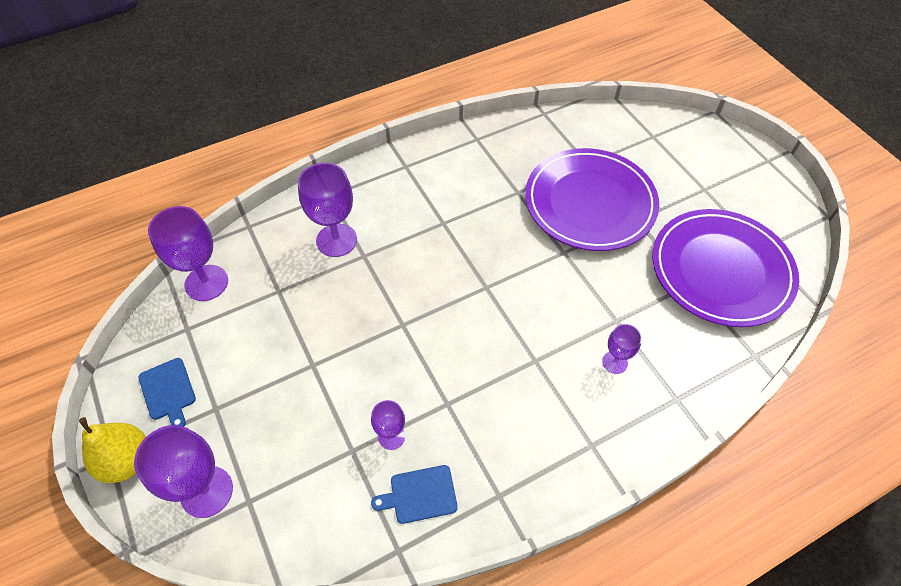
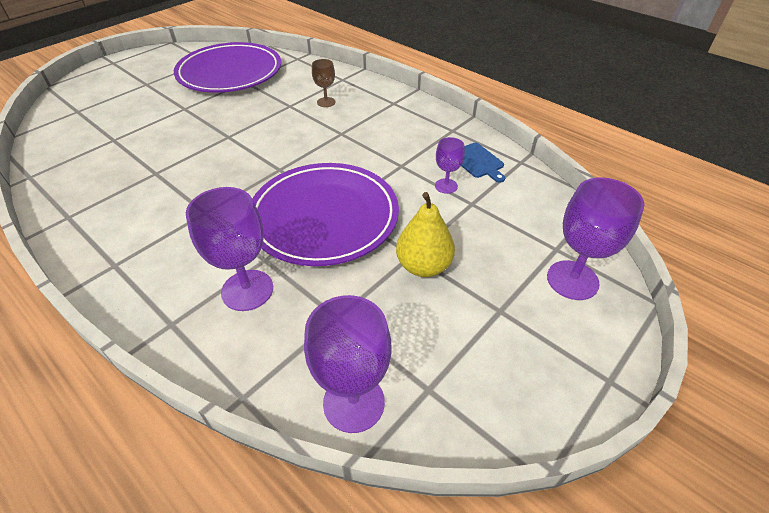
camera: 110 degrees left, 10 degrees down
(127, 461) = (601, 361): yellow pear -> yellow pear (423, 266)
(168, 391) = (511, 365): blue cutting board -> none
(590, 203) = (167, 131): purple plate -> purple plate (324, 217)
(614, 362) = (326, 102): purple goblet -> brown goblet

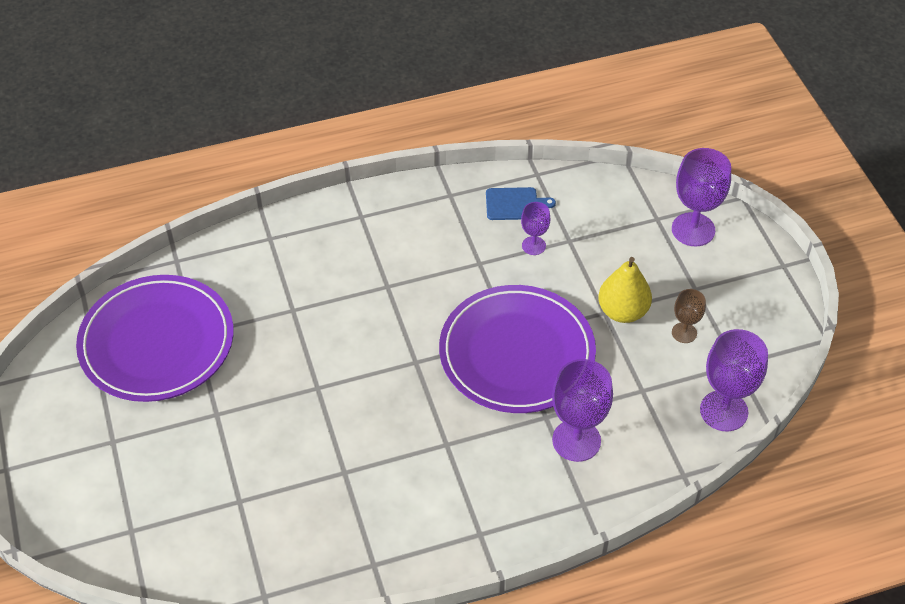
camera: 60 degrees left, 5 degrees up
(326, 102) = (312, 274): brown goblet -> brown goblet (684, 333)

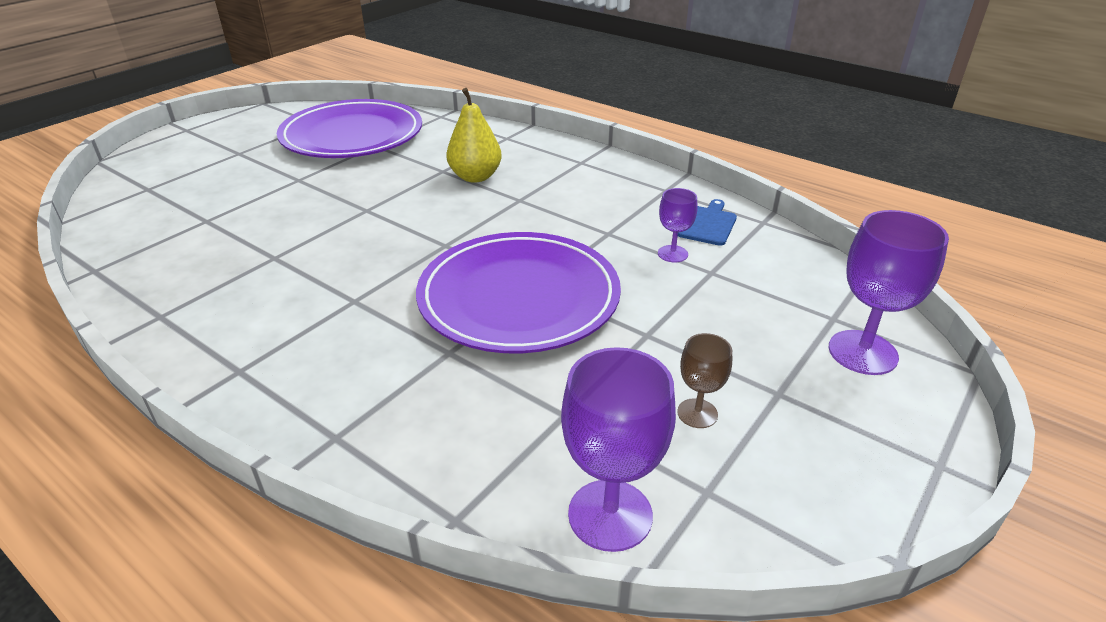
camera: 55 degrees right, 15 degrees down
(514, 204) = (707, 224): blue cutting board -> blue cutting board turned 120 degrees counterclockwise
(576, 440) = (433, 390): purple goblet -> none
(622, 311) = (665, 347): yellow pear -> yellow pear (475, 177)

